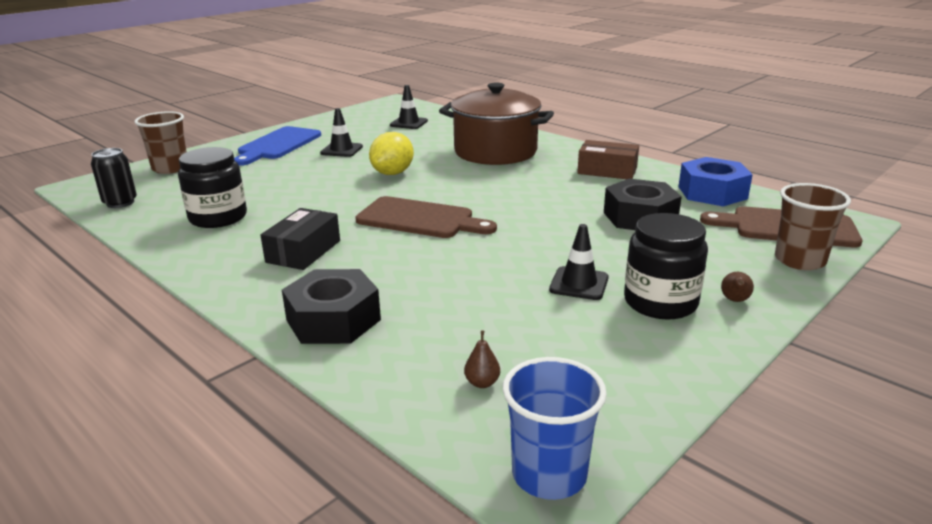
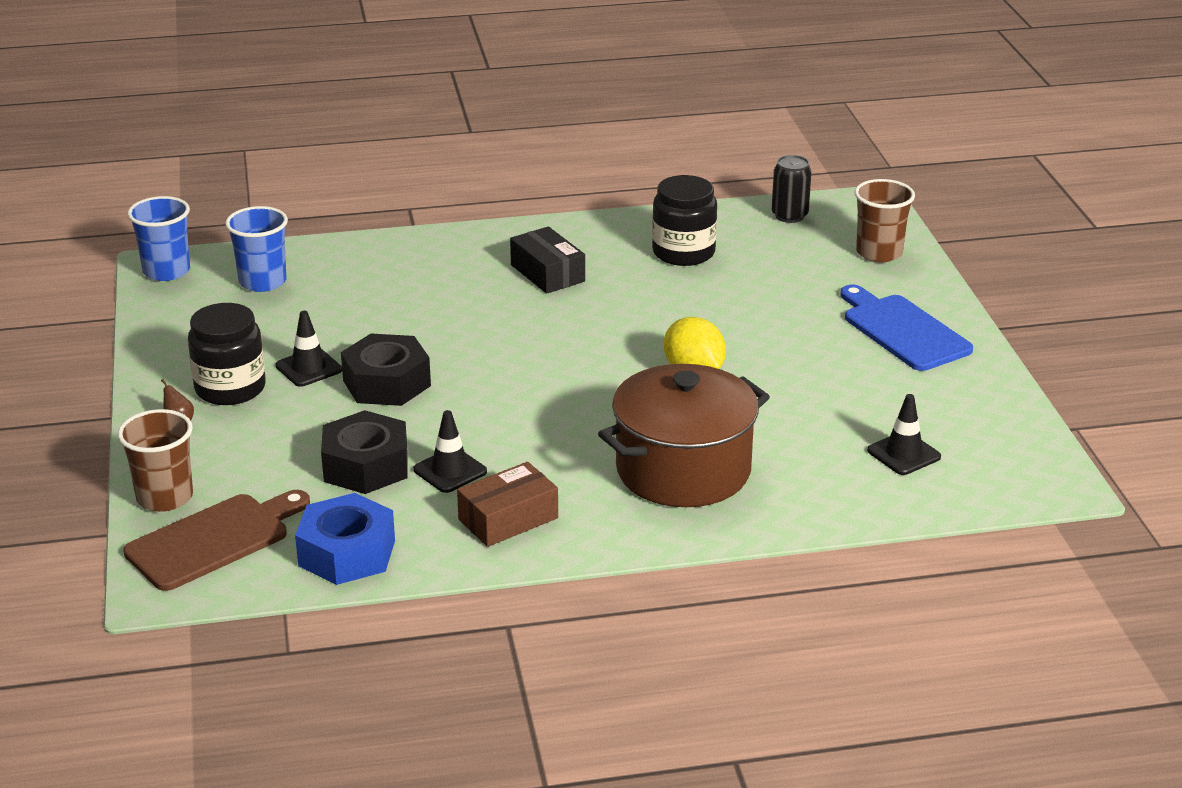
camera: 125 degrees right, 5 degrees up
(333, 320) = (414, 257): black nut -> black nut (387, 383)
(341, 150) = (827, 366): black traffic cone -> black traffic cone (450, 471)
(420, 219) = (539, 345): brown cutting board -> none
(482, 383) = (263, 282): brown pear -> blue cup

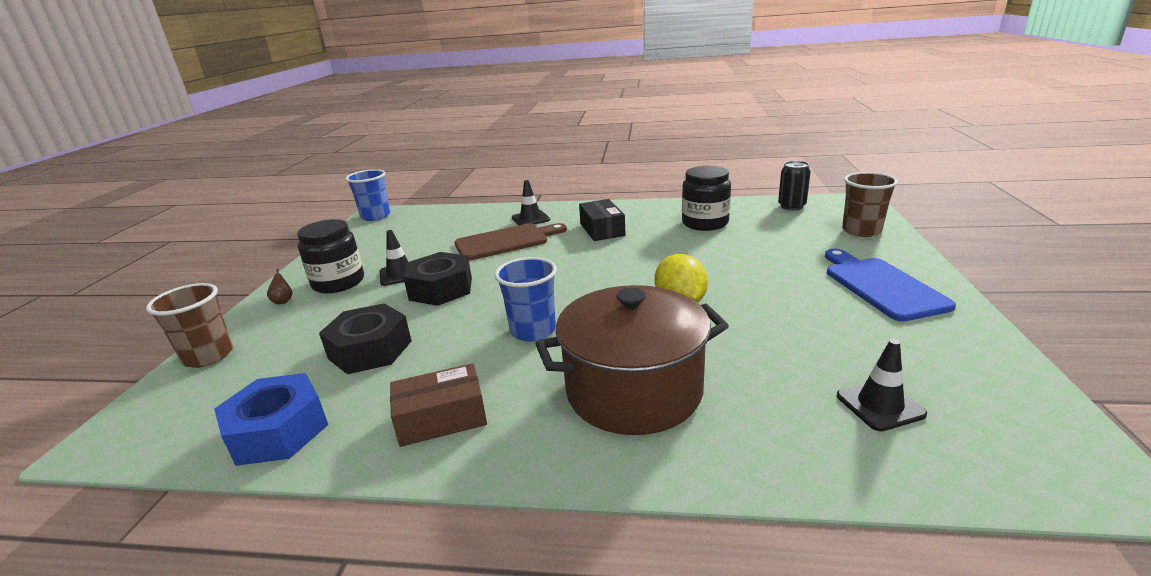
camera: 20 degrees right, 5 degrees down
(214, 540) = (197, 399): brown cutting board -> brown cutting board (506, 241)
(263, 282) = (422, 224): blue cup -> blue cup (533, 330)
(450, 471) = (429, 362): black traffic cone -> black traffic cone (530, 219)

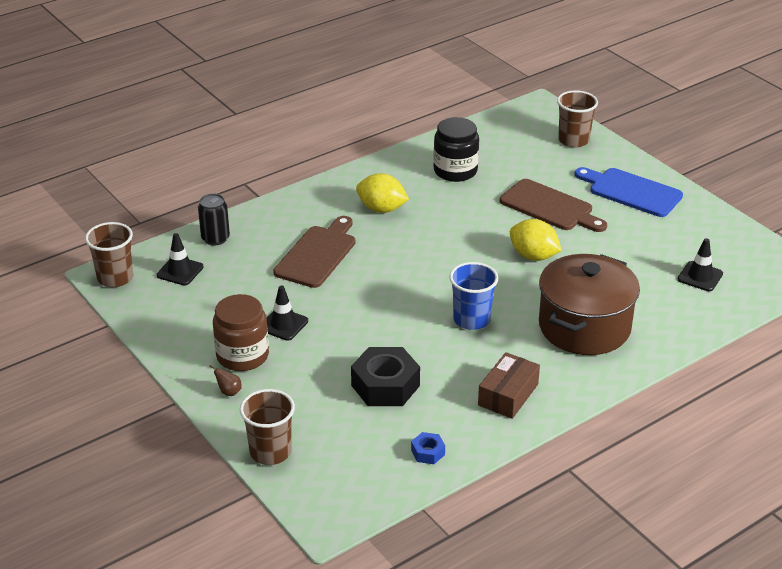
camera: 45 degrees left, 10 degrees up
(278, 431) = (428, 452): blue nut -> blue nut, size x0.47
(338, 282) = (242, 356): black jar -> brown jar
(375, 216) = (115, 278): blue cup -> brown cup
(441, 289) = (346, 320): black nut -> none
(530, 219) = (295, 220): black traffic cone -> black traffic cone (180, 271)
(602, 229) = (381, 209): black box -> yellow lemon
(759, 271) = (549, 207): none -> brown cutting board
(791, 206) = (498, 127): black can -> black can (215, 238)

